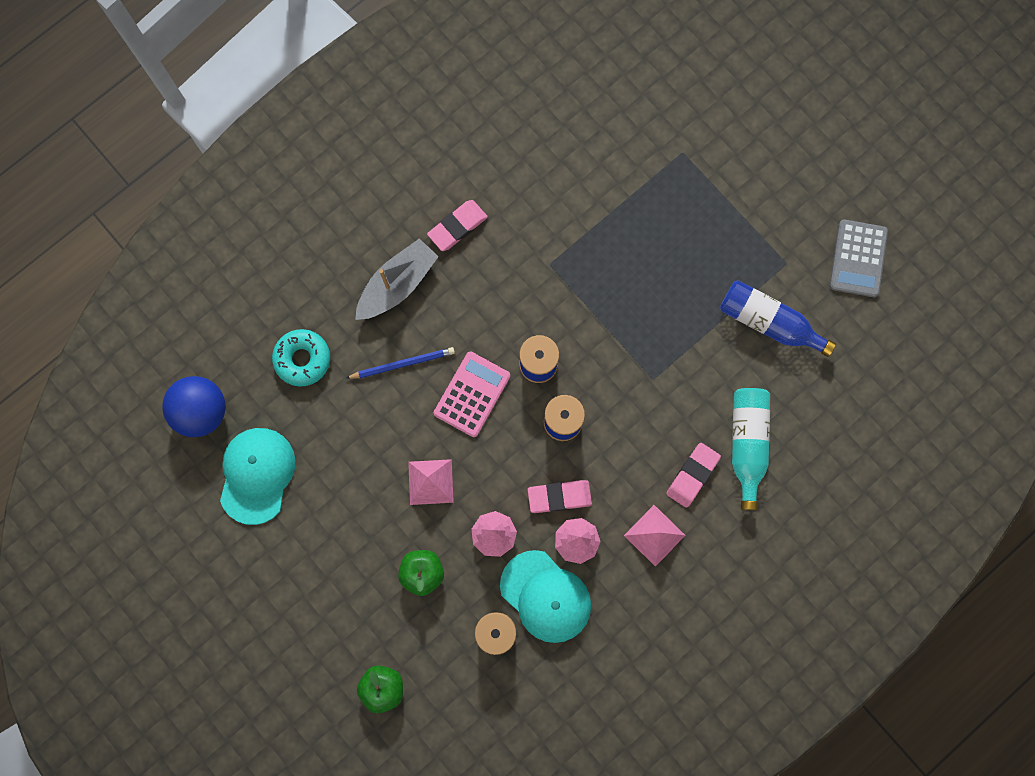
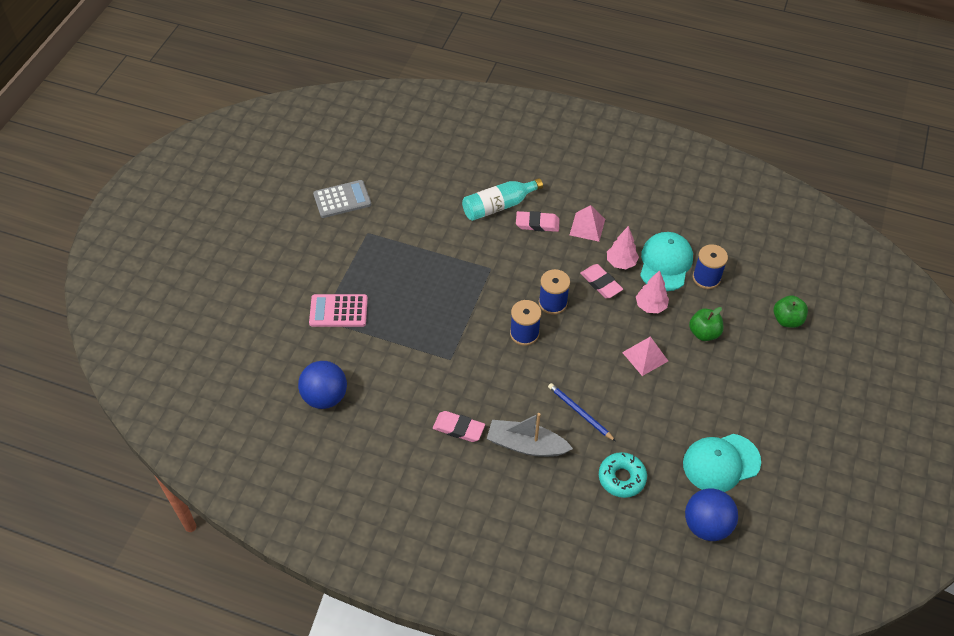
camera: 120 degrees left, 25 degrees down
(472, 394) = (571, 361): pink calculator -> pink calculator (338, 311)
(574, 111) = (325, 397): none -> blue ball
(769, 322) = (413, 226): blue bottle -> none

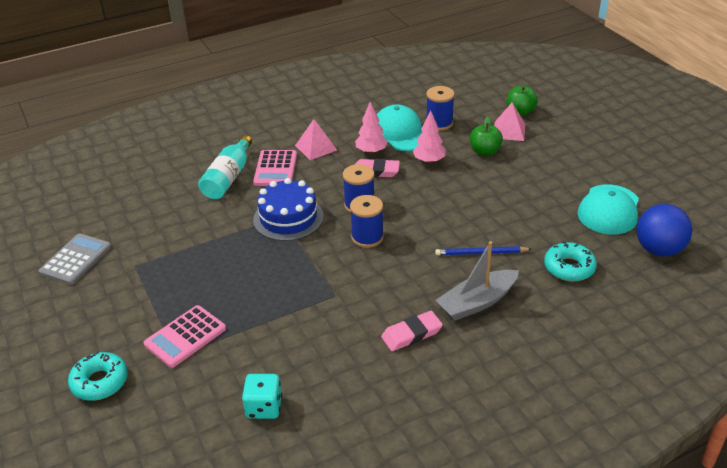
camera: 45 degrees left, 15 degrees down
(267, 301) = (100, 382): none -> turquoise donut
(325, 397) = (264, 407): blue ball -> turquoise dice
(495, 273) = (288, 218): none -> blue cake
(537, 224) = (275, 169): pink eraser -> pink calculator
(645, 356) = (470, 189): pink pyramid -> pink pyramid (509, 131)

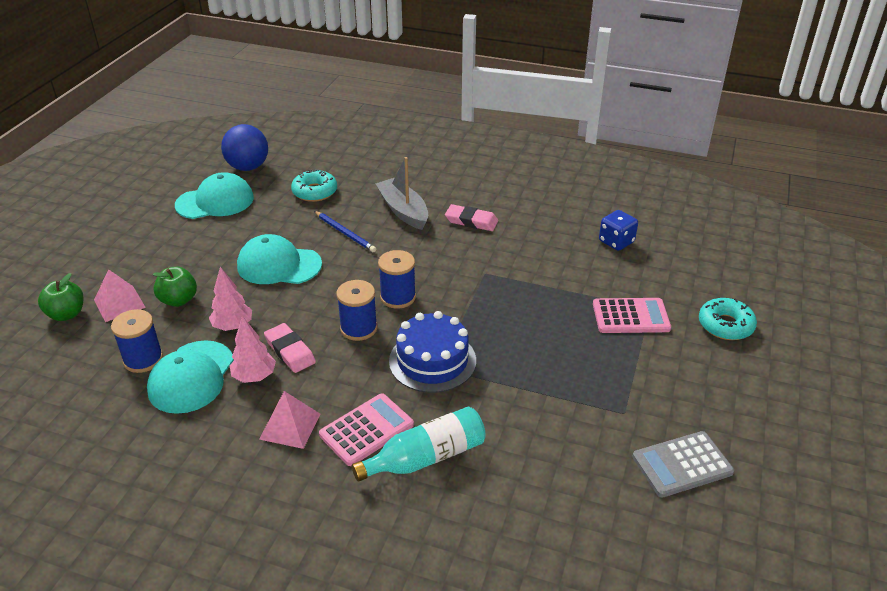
camera: 135 degrees left, 0 degrees up
(264, 407) = (616, 242): turquoise dice -> blue dice
(475, 204) = (279, 265): none -> turquoise cap
(477, 302) = (403, 211): grey boat -> grey boat turned 135 degrees counterclockwise

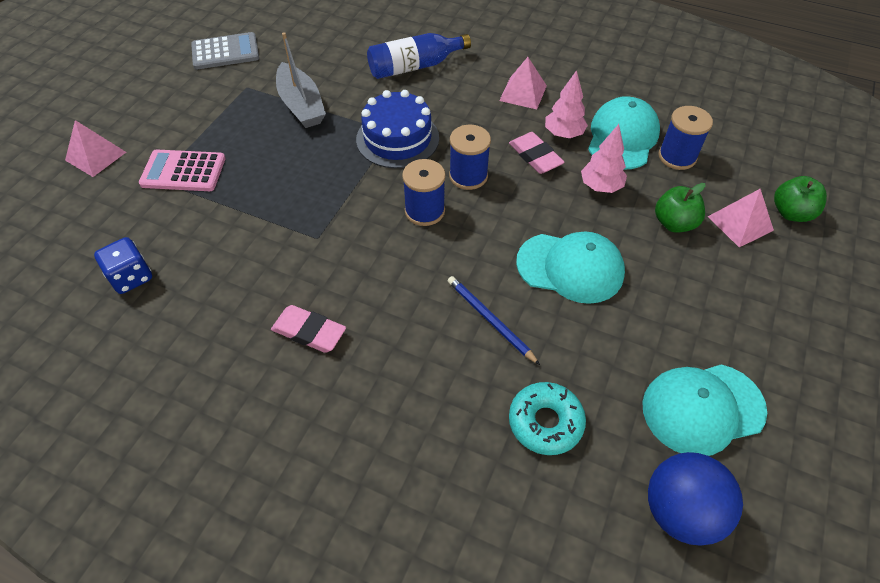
camera: 175 degrees left, 15 degrees up
(366, 430) = (460, 87): pink calculator -> none
(403, 211) = (404, 362): grey boat -> grey boat (301, 105)
(425, 457) = (415, 66): turquoise bottle -> blue bottle
(725, 325) = (95, 156): turquoise donut -> pink pyramid

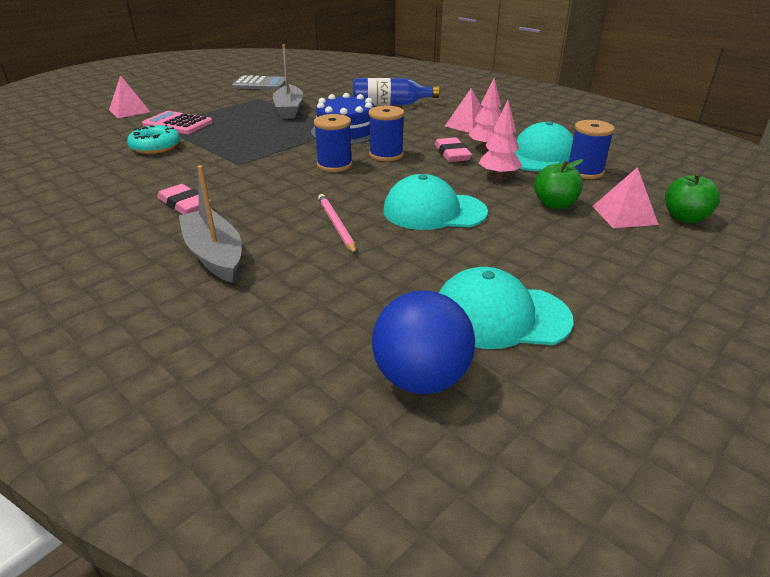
camera: 20 degrees right, 20 degrees down
(131, 277) = (91, 159): blue dice -> none
(401, 407) = (214, 255): none -> grey boat
(490, 320) = (336, 225): blue pencil -> pink pencil
(545, 422) = (332, 290): turquoise donut -> turquoise donut (155, 147)
(570, 268) = (434, 211): turquoise cap -> turquoise cap turned 150 degrees clockwise

